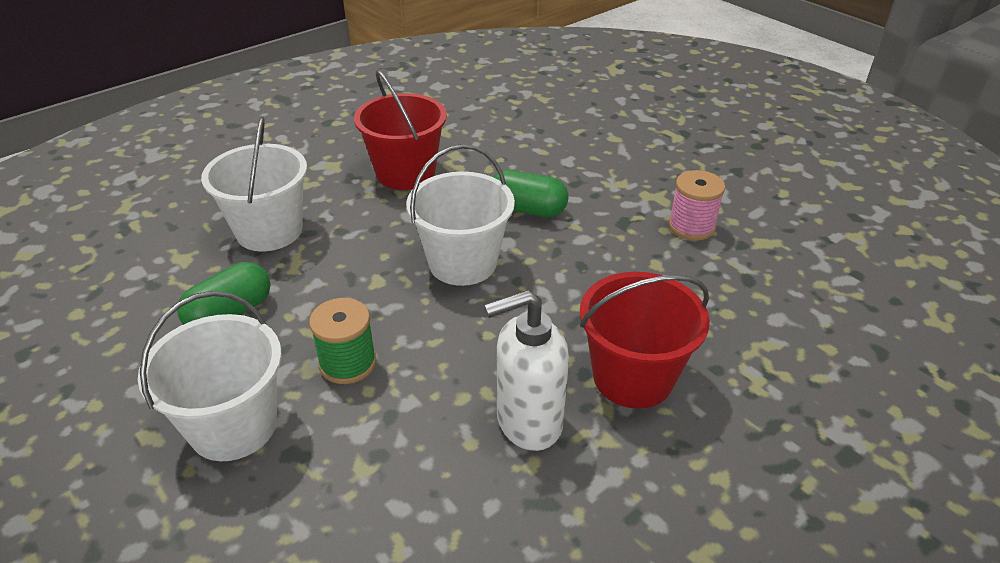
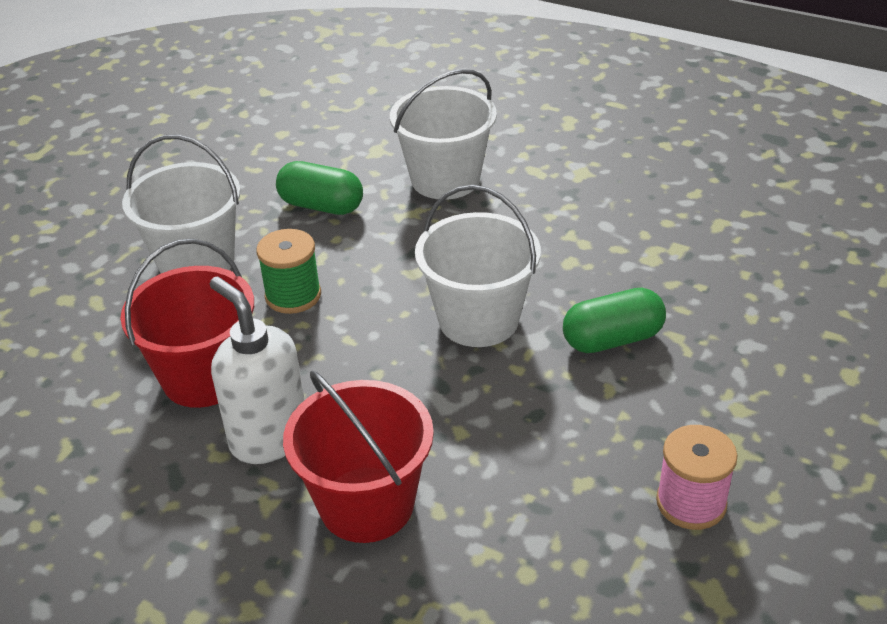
camera: 70 degrees right, 0 degrees up
(405, 173) = (609, 225): red bucket -> red bucket (204, 377)
(527, 209) = (612, 339): green capsule -> green capsule turned 75 degrees clockwise

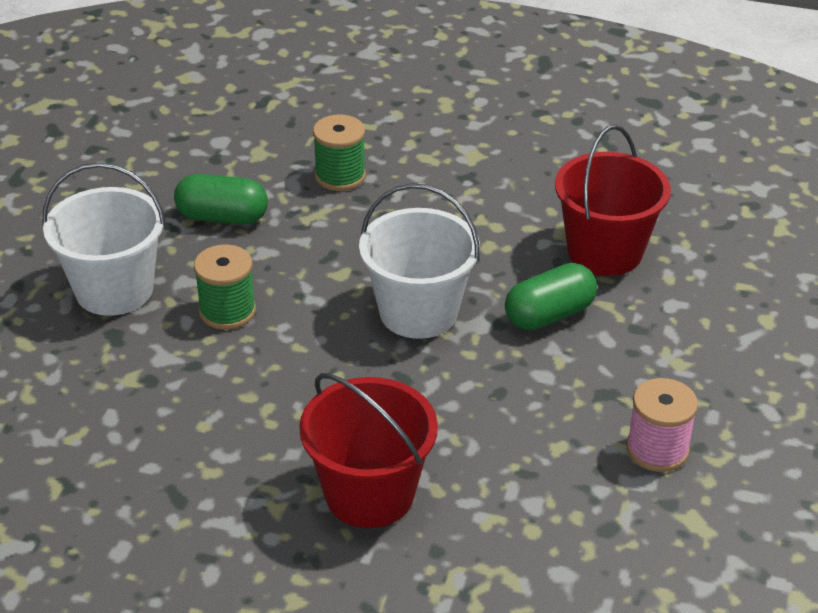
camera: 15 degrees left, 0 degrees up
(204, 377) = (169, 401): red bucket -> red bucket (605, 252)
(268, 438) = (254, 449): white soap dispenser -> none
(445, 179) = (340, 176): white bucket -> green spool

